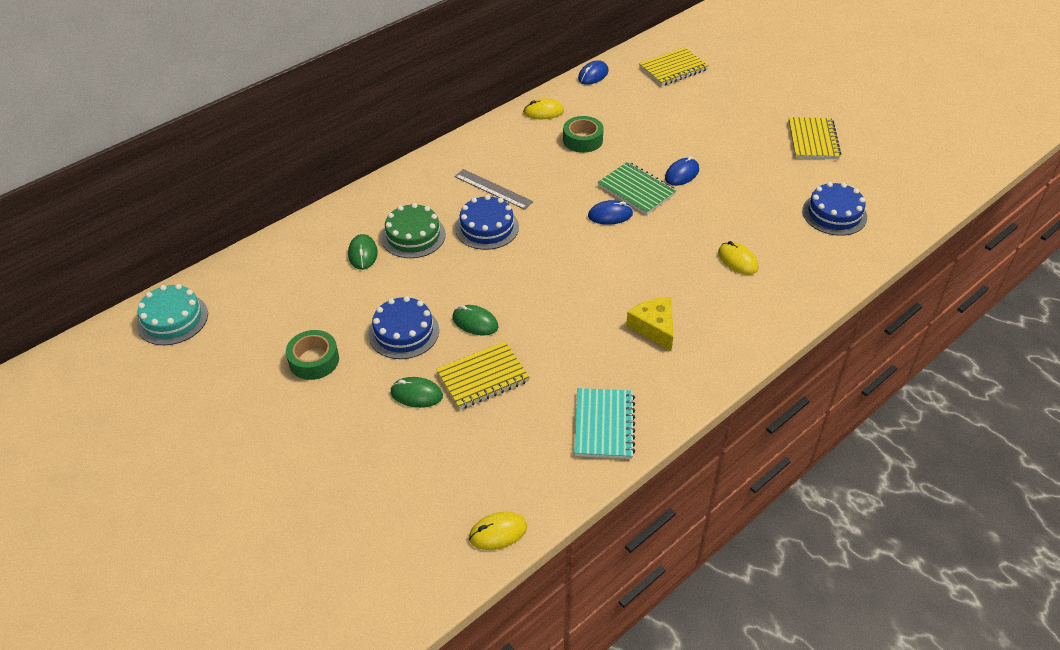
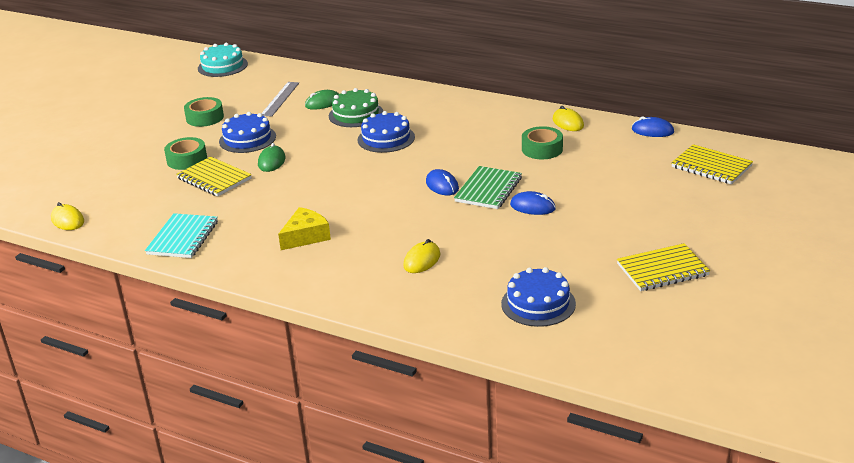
camera: 70 degrees right, 15 degrees down
(416, 394) = (187, 160): green mouse -> green tape
(493, 189) = (437, 129): grey ruler -> grey ruler (280, 99)
(604, 425) = (183, 238): turquoise notebook -> turquoise notebook turned 60 degrees counterclockwise

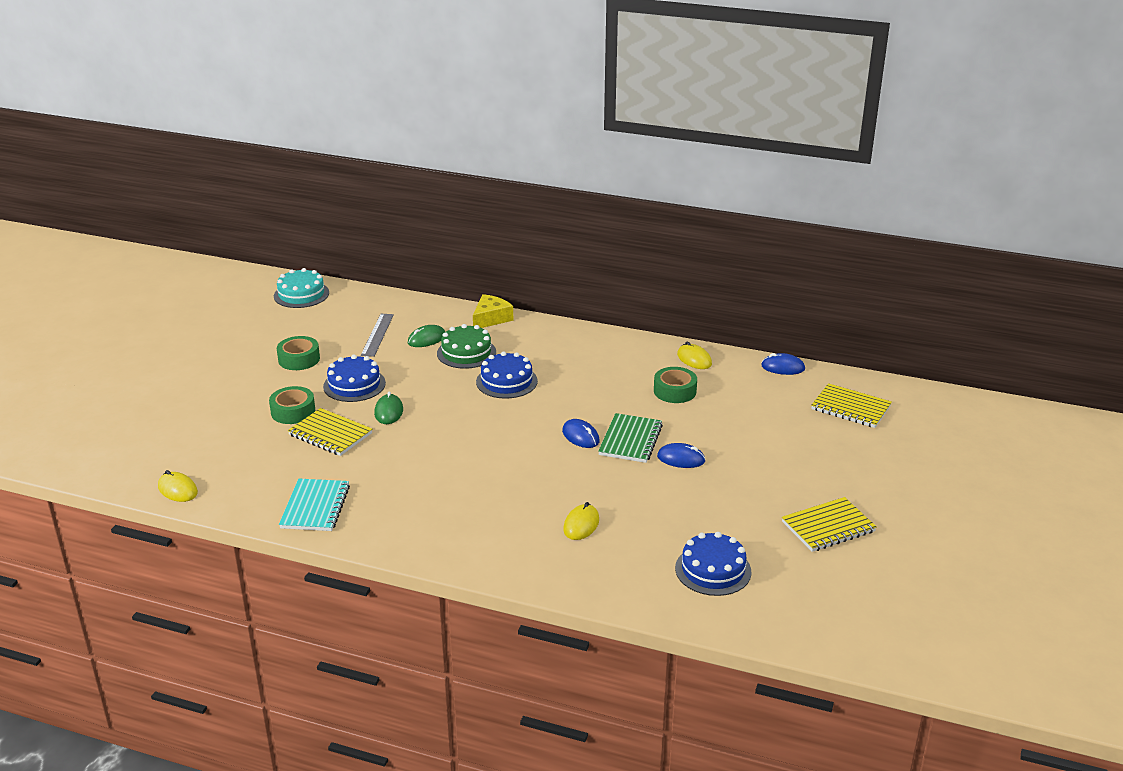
camera: 10 degrees left, 0 degrees up
(306, 236) = (450, 501): yellow cheese -> yellow cheese (491, 318)

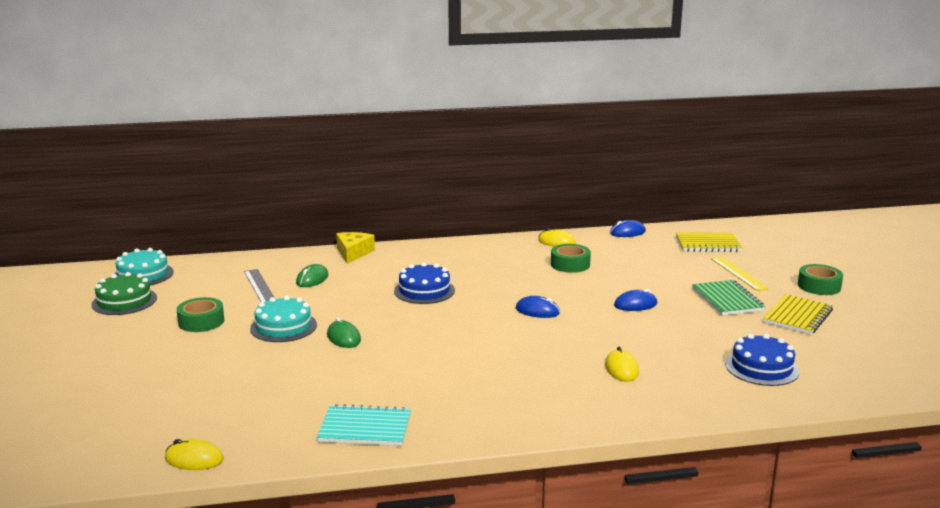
camera: 30 degrees left, 10 degrees down
(293, 411) = (245, 362): green tape -> green tape (819, 286)
(315, 507) = (365, 428): turquoise notebook -> turquoise notebook turned 60 degrees counterclockwise
(330, 434) = (307, 369): yellow notebook -> none
(354, 385) = (283, 327): blue cake -> turquoise cake
(466, 353) = (362, 280): green cake -> green cake (124, 301)
(630, 440) = (580, 303): green notebook -> green notebook (727, 300)
(836, 455) = (738, 273): none -> yellow ruler

